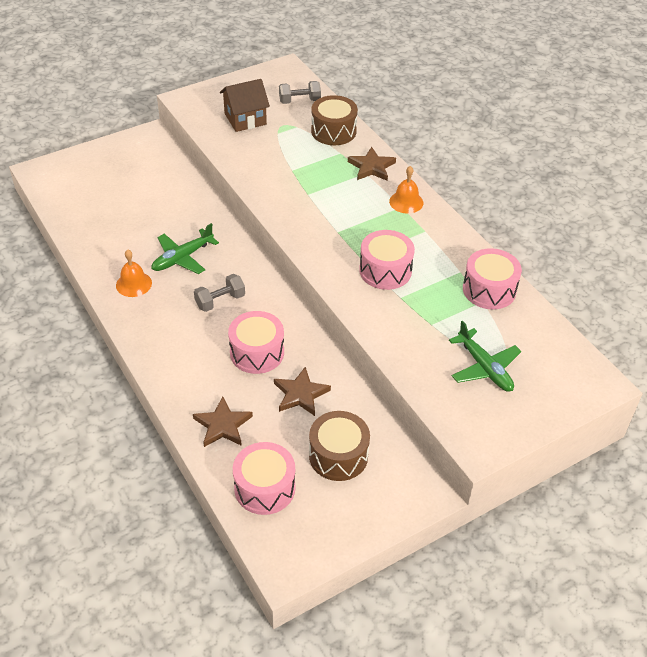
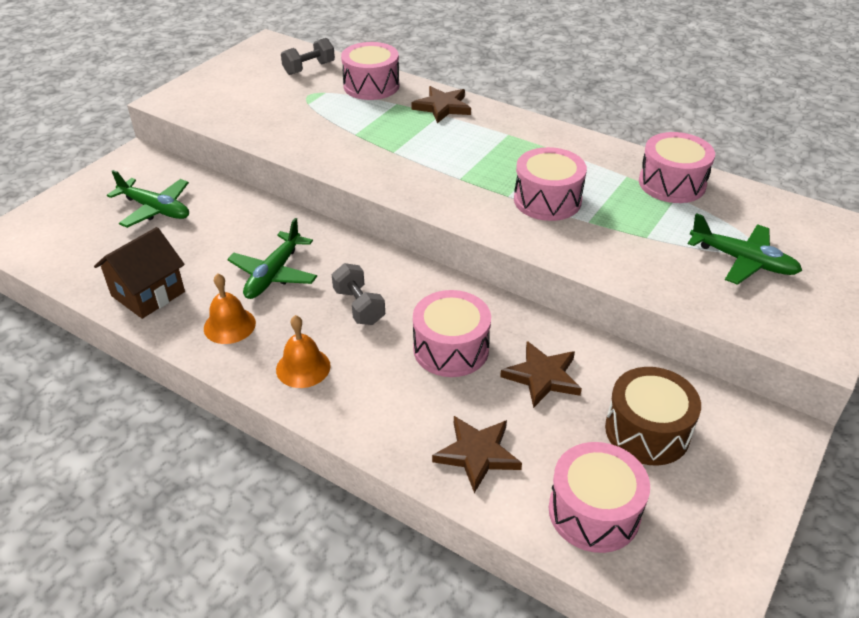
camera: 25 degrees left, 5 degrees down
(138, 182) = (155, 209): none -> green plane
(220, 301) = (359, 306): grey dumbbell -> grey dumbbell turned 60 degrees counterclockwise
(245, 119) = (258, 100): brown house -> brown house (148, 294)
(333, 131) = (371, 86): brown drum -> pink drum
(406, 202) = (509, 128): orange bell -> orange bell (303, 367)

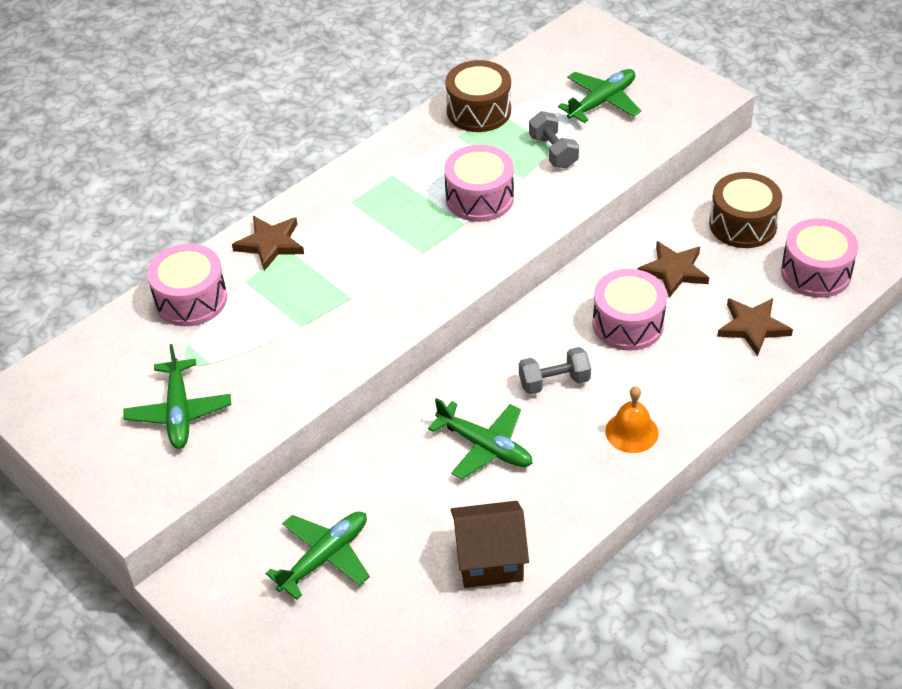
camera: 75 degrees left, 5 degrees up
(148, 294) = (489, 559): brown house -> brown house turned 60 degrees counterclockwise
(229, 325) = (559, 487): orange bell -> none
(258, 100) = (179, 412): none -> green plane
(309, 68) = (115, 355): grey dumbbell -> grey dumbbell (553, 152)
(672, 183) = (479, 111): pink drum -> brown drum

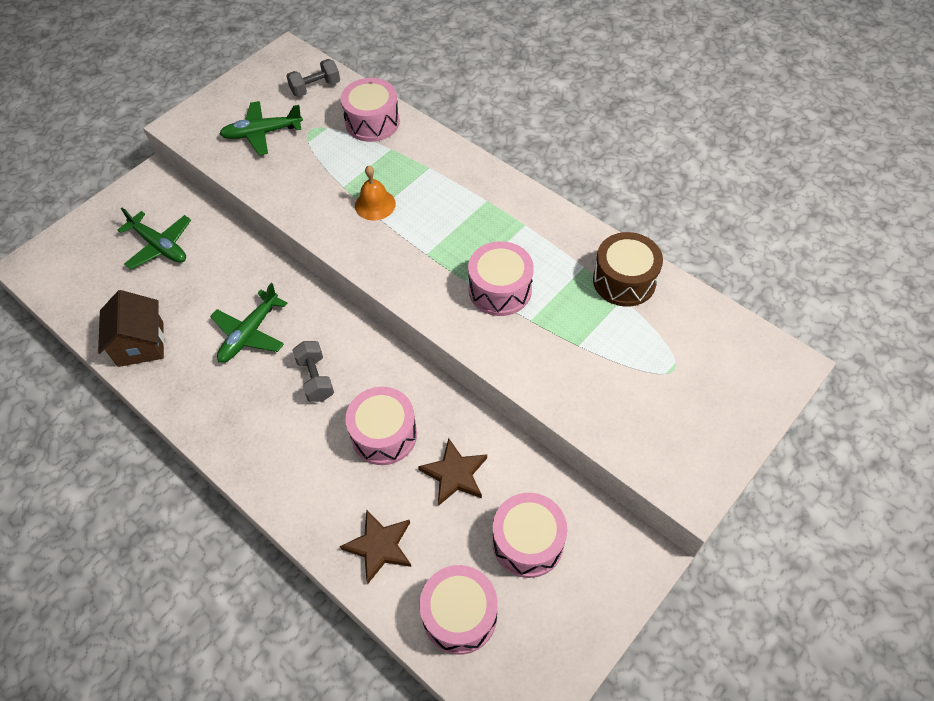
camera: 85 degrees right, 10 degrees up
(270, 244) = (433, 157): brown star -> none
(553, 152) = (572, 344): grey dumbbell -> grey dumbbell (315, 88)
(602, 102) = (658, 384): green plane -> none
(631, 432) = (256, 439): orange bell -> orange bell (375, 204)
(743, 224) = (528, 542): brown drum -> pink drum

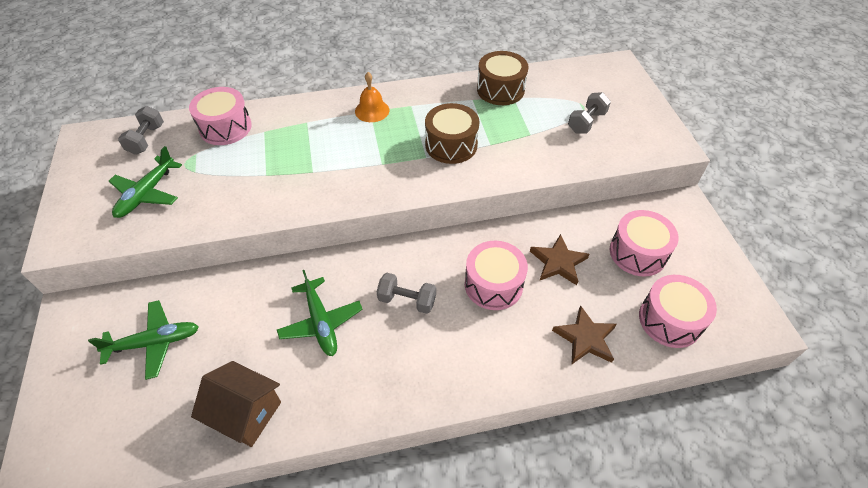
camera: 55 degrees left, 5 degrees down
(375, 204) = (305, 166): orange bell -> orange bell (372, 110)
(500, 290) = (451, 145): pink drum -> brown drum
(648, 385) = (586, 122): none -> grey dumbbell

